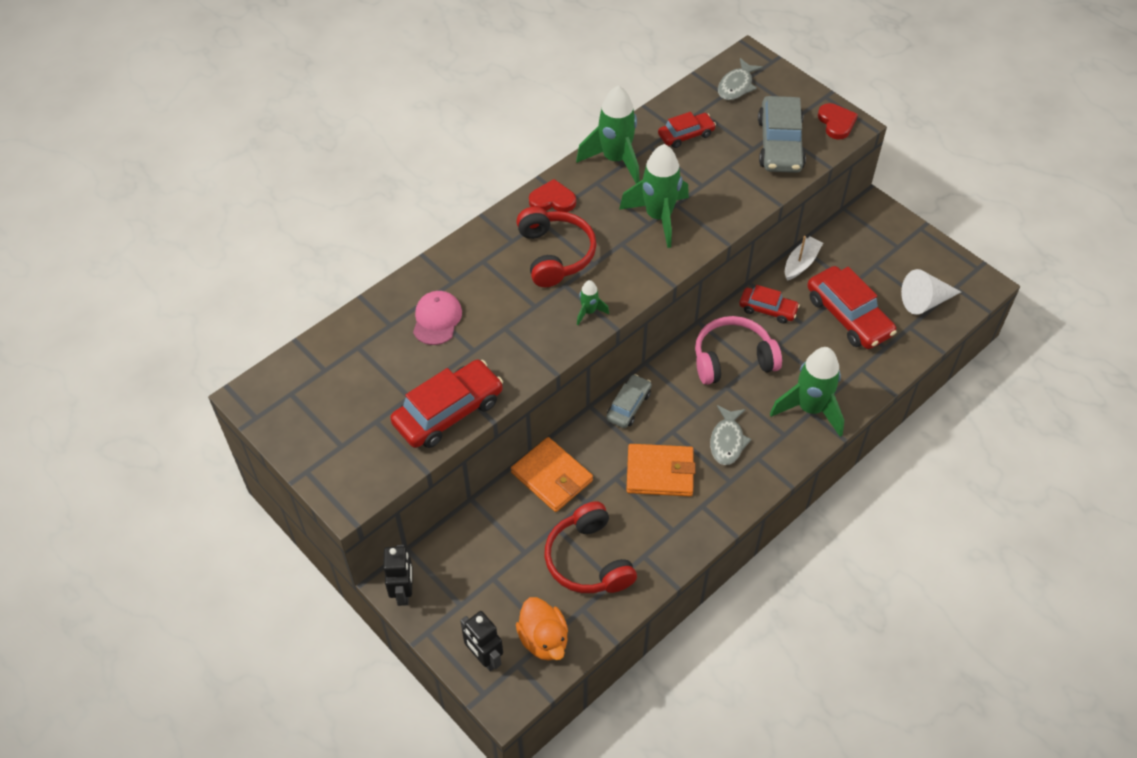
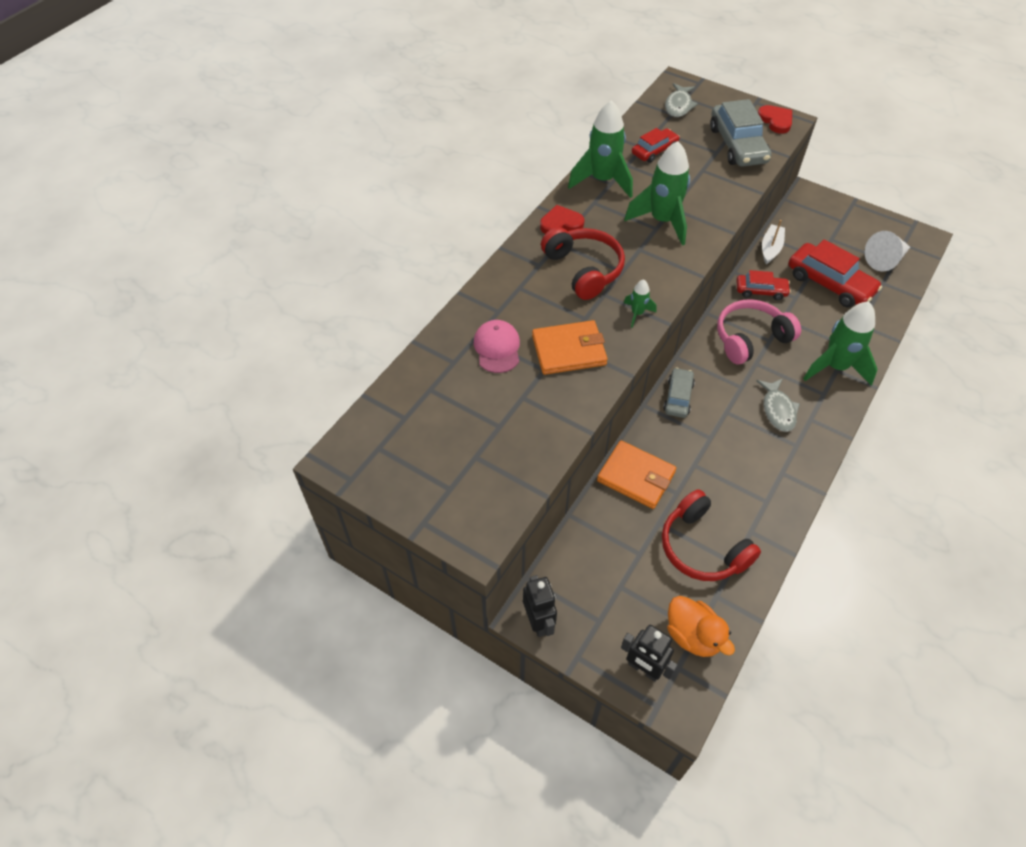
camera: 15 degrees left, 0 degrees up
(448, 412) = (544, 432): red car -> none
(660, 472) = (731, 451): orange wallet -> orange wallet (569, 350)

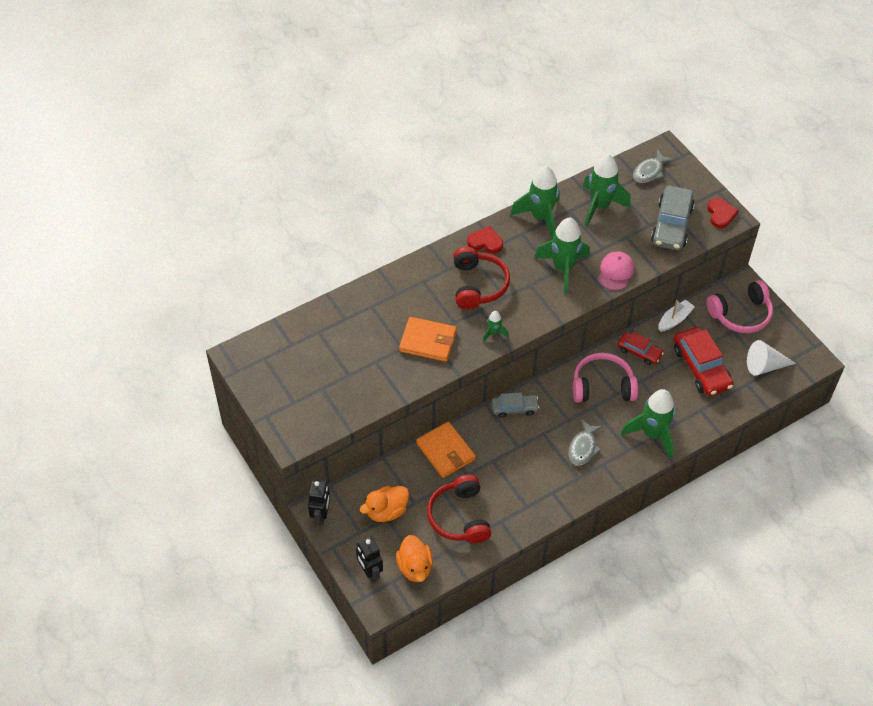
camera: 25 degrees right, 0 degrees up
(497, 348) = (380, 320): pink cap -> pink cap (615, 272)
(614, 579) = (386, 511): none -> orange duck
(654, 151) = (600, 206): red car -> green rocket
(678, 397) = (514, 408): grey car -> grey car turned 45 degrees clockwise
(826, 221) = (741, 314): none -> pink headphones

